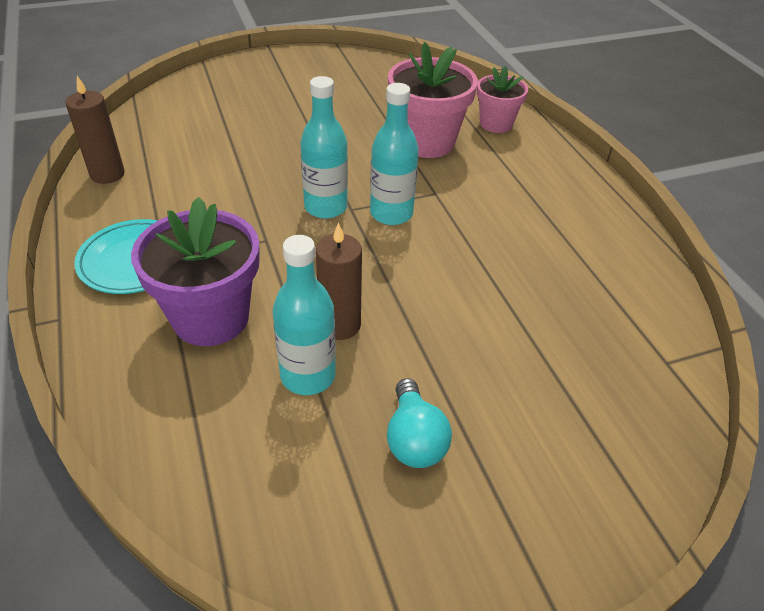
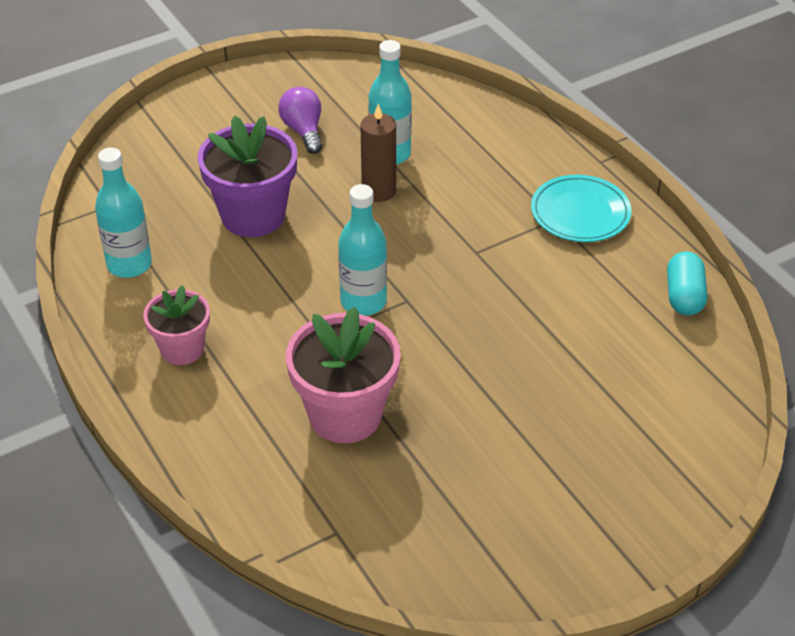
camera: 170 degrees right, 0 degrees up
(107, 174) = (684, 296): brown candle -> turquoise capsule
(211, 318) = (484, 180): purple flower pot -> purple flower pot (253, 215)
(325, 207) = (434, 297): turquoise bottle -> turquoise bottle (129, 264)
(414, 439) = (303, 131): turquoise light bulb -> purple light bulb
(496, 124) = (255, 469): pink flower pot -> pink flower pot (182, 349)

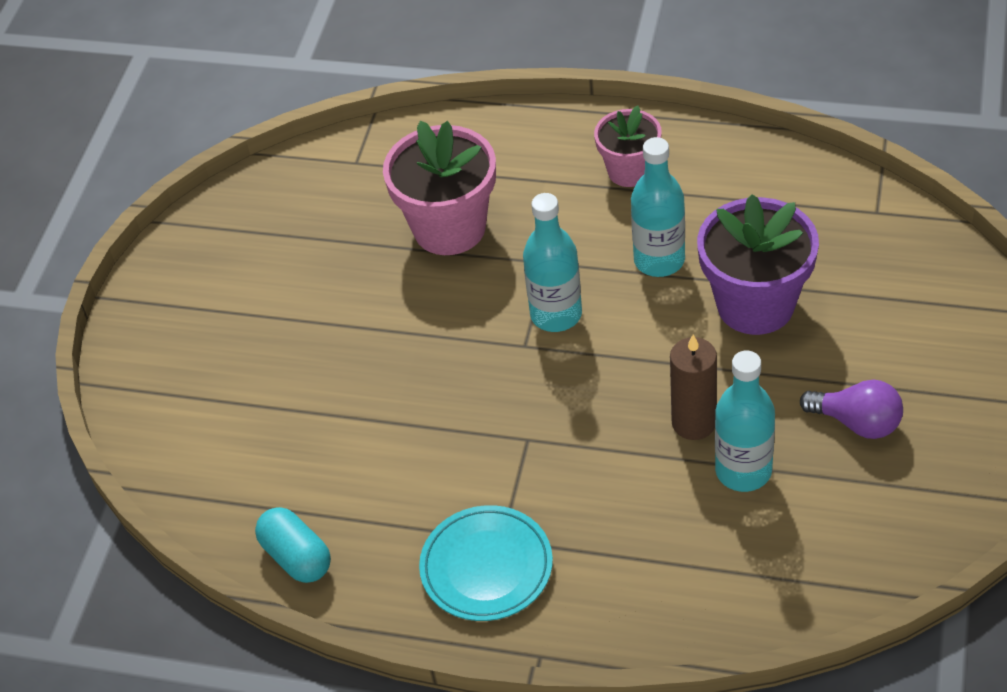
camera: 140 degrees right, 5 degrees up
(129, 264) = (773, 187): turquoise bottle -> turquoise bottle (659, 260)

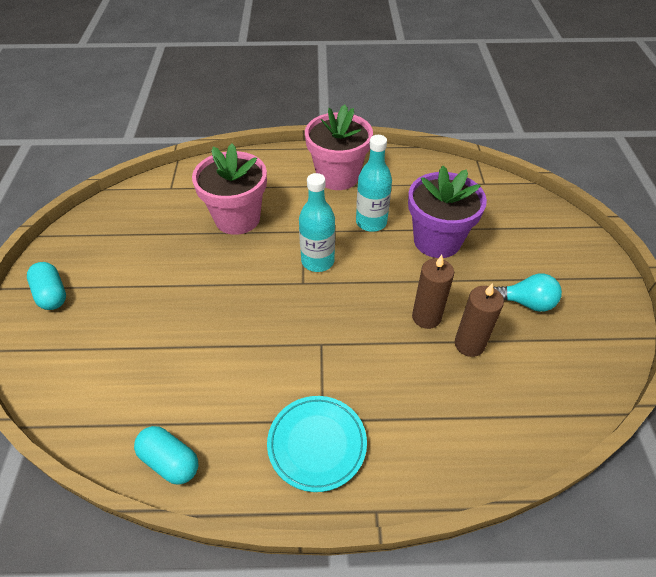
camera: 20 degrees left, 0 degrees up
(167, 315) = (52, 294): none -> turquoise capsule
(629, 171) = (338, 176): pink flower pot -> pink flower pot, size x1.64
(743, 471) = (469, 344): turquoise bottle -> brown candle
(857, 422) = (526, 302): purple light bulb -> turquoise light bulb

